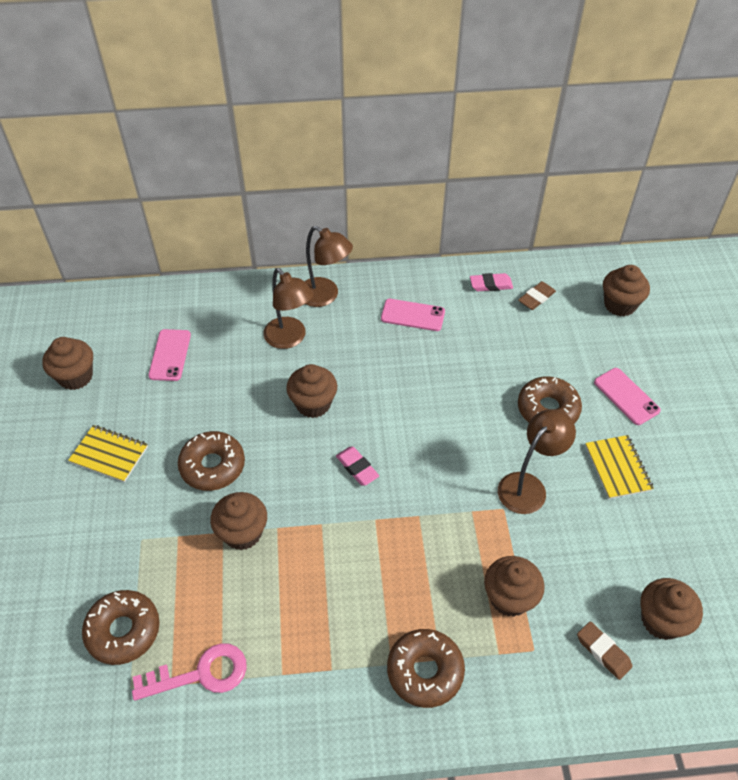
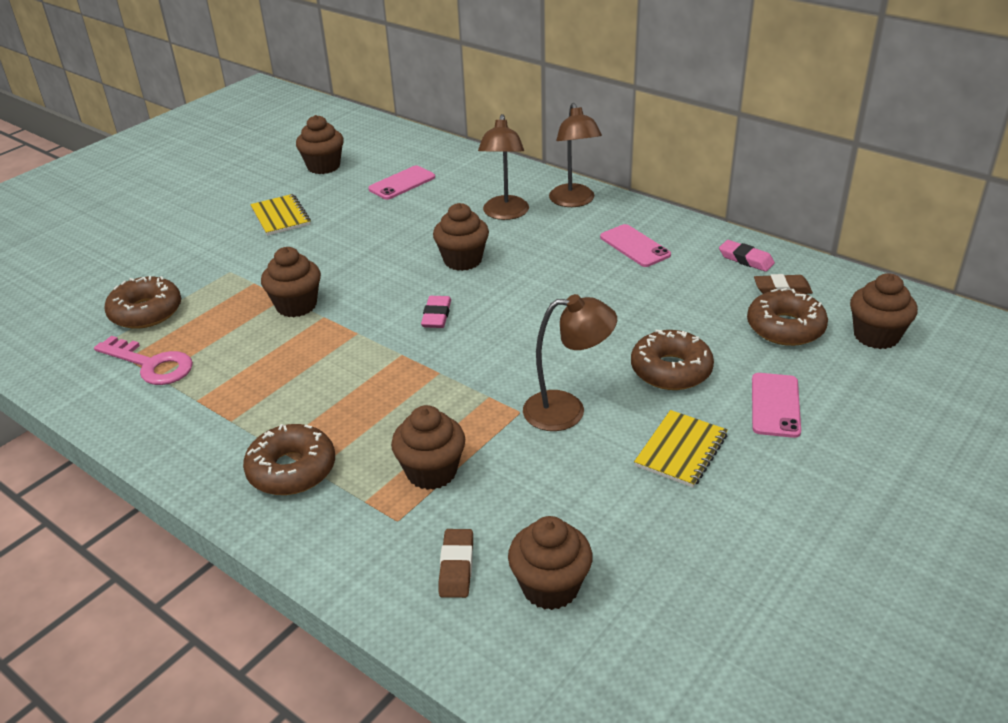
camera: 45 degrees right, 15 degrees down
(212, 466) = (335, 258): brown donut -> brown donut (785, 327)

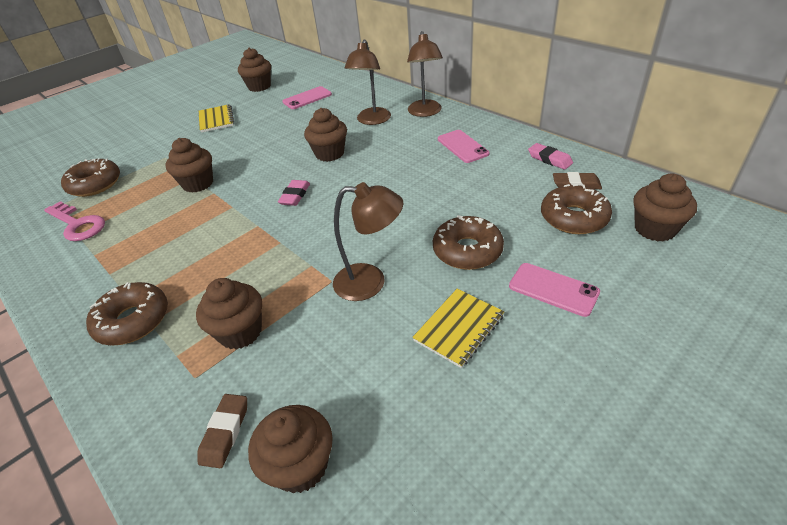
camera: 10 degrees right, 5 degrees up
(775, 405) = (553, 289): pink phone -> pink phone turned 75 degrees counterclockwise

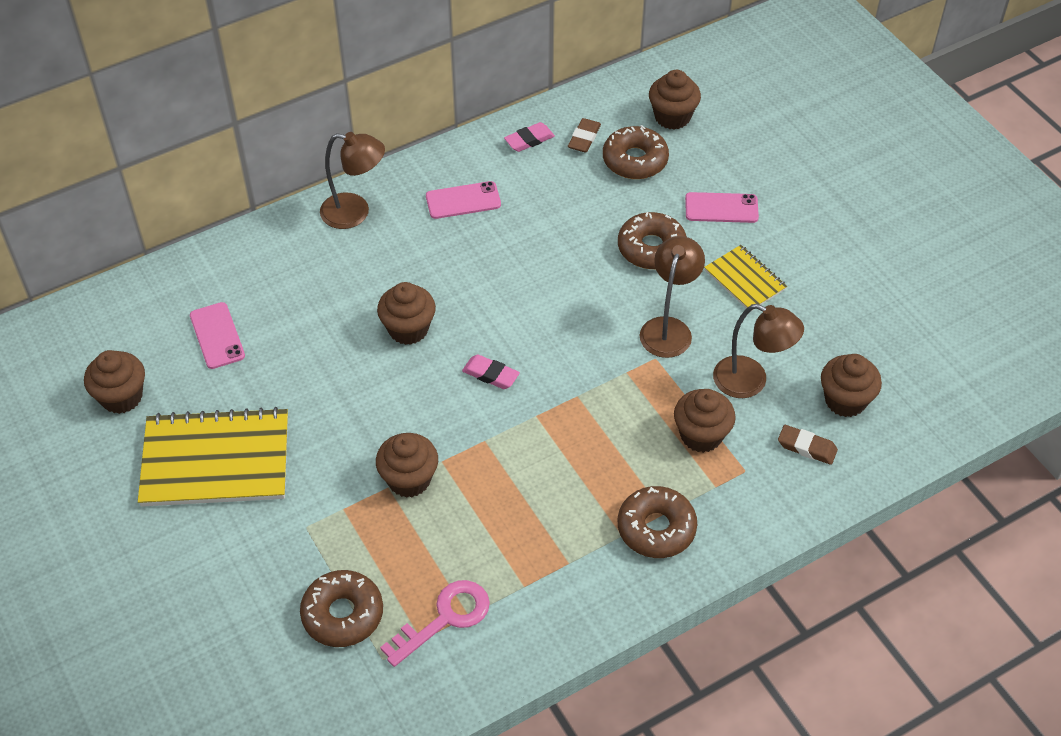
camera: 80 degrees left, 10 degrees up
(216, 120) = (216, 460): yellow notebook -> yellow notebook, size x1.89
(372, 120) = (343, 271): brown lamp -> brown lamp (751, 382)
(553, 289) = (721, 208): pink phone -> pink phone turned 45 degrees clockwise

